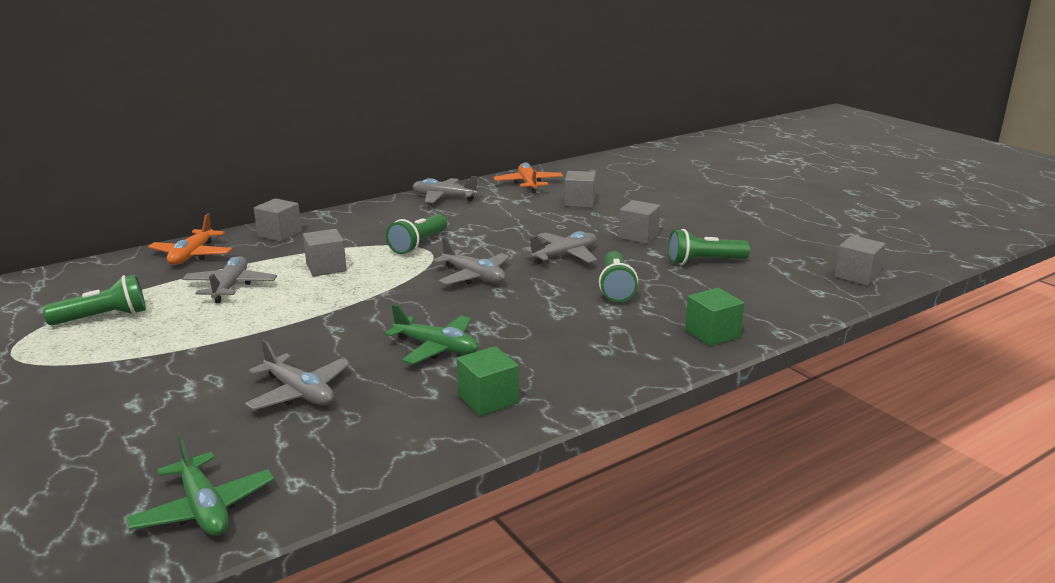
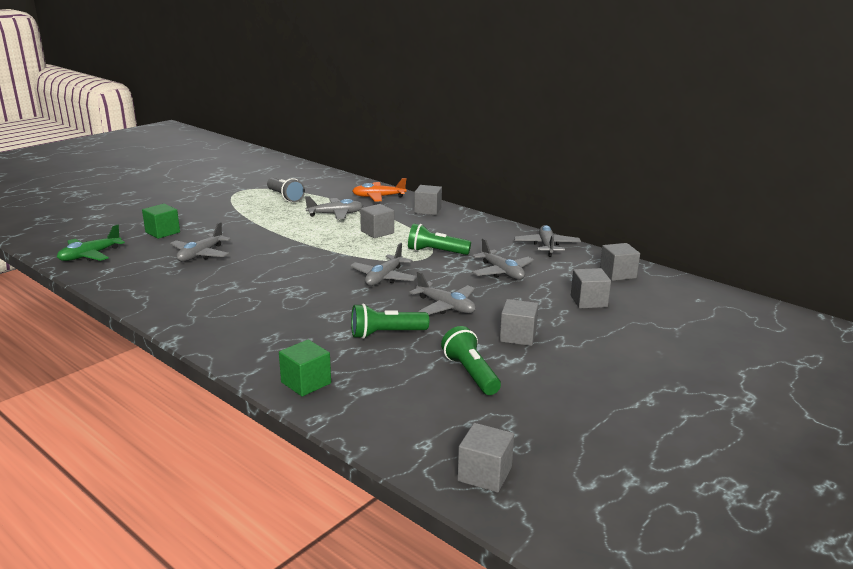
camera: 75 degrees right, 0 degrees up
(103, 317) = (285, 197): green flashlight -> grey flashlight
(436, 348) = (261, 281): green plane -> none
(488, 399) = (191, 305): green cube -> green cube (162, 232)
(495, 223) = (502, 272): none -> grey plane
(528, 184) = (617, 274): orange plane -> grey cube

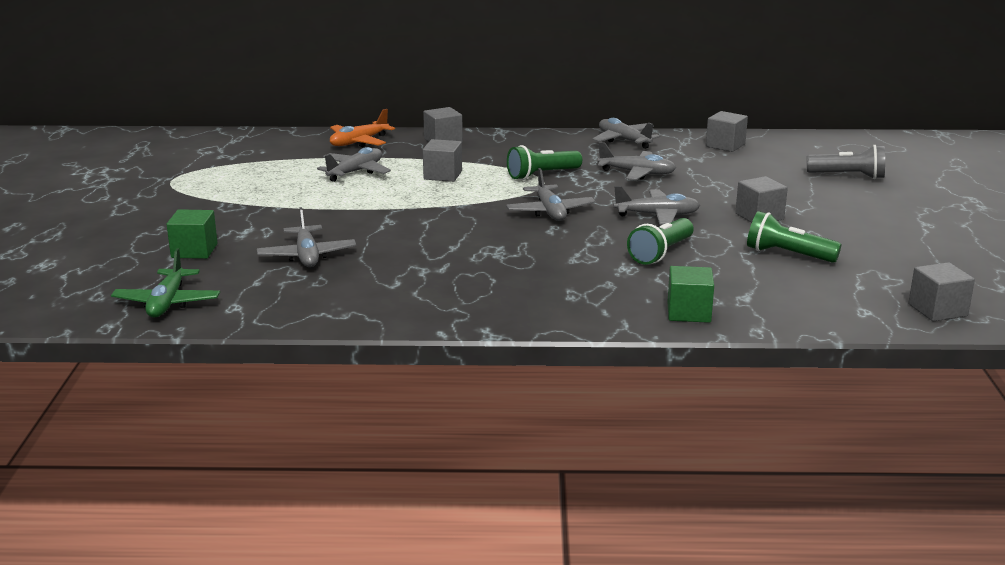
camera: 40 degrees left, 0 degrees up
(285, 197) = (249, 171): grey flashlight -> grey flashlight (848, 176)
(588, 301) = (750, 173): grey cube -> none

